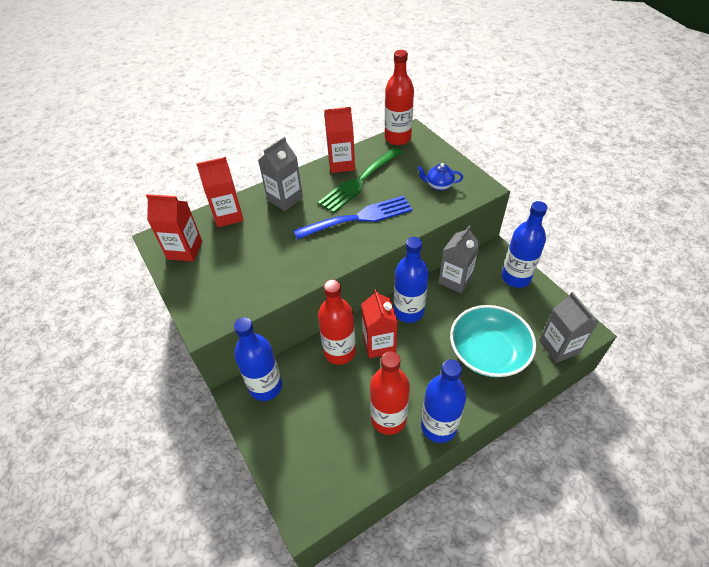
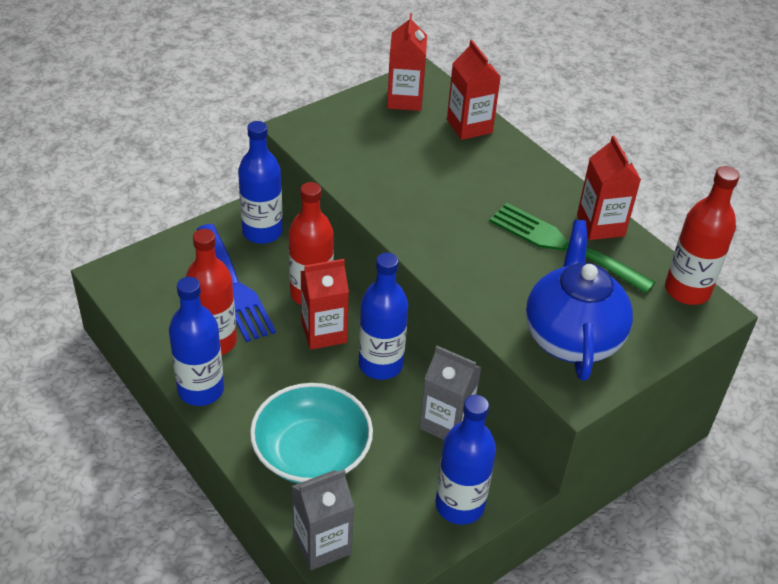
camera: 80 degrees right, 5 degrees down
(285, 199) = (510, 173): grey carton -> none
(359, 218) = (482, 247): blue fork -> blue fork (235, 286)
(439, 185) = (571, 337): blue teapot -> blue teapot, size x2.29

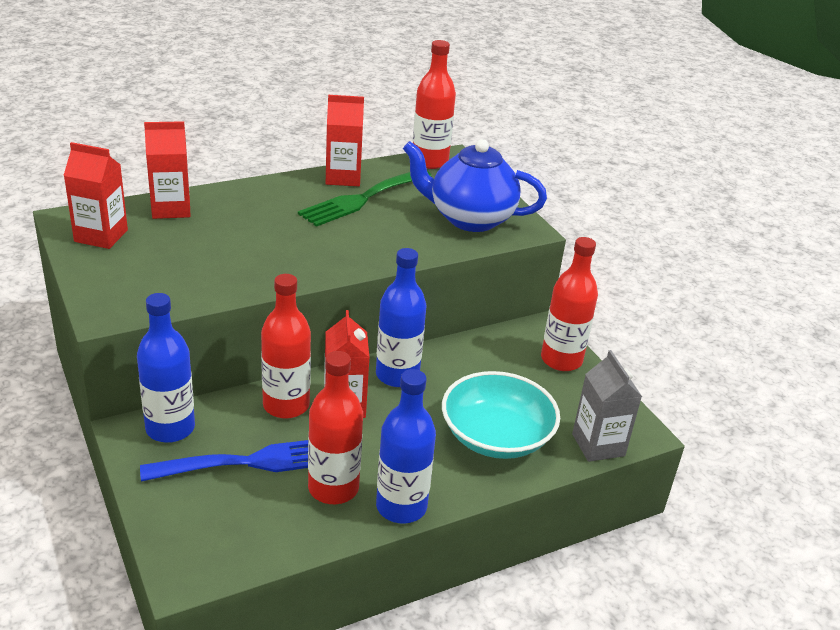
camera: 80 degrees left, 10 degrees down
(446, 423) = (474, 350): grey carton -> none
(459, 505) = (561, 360): blue bottle -> red bottle

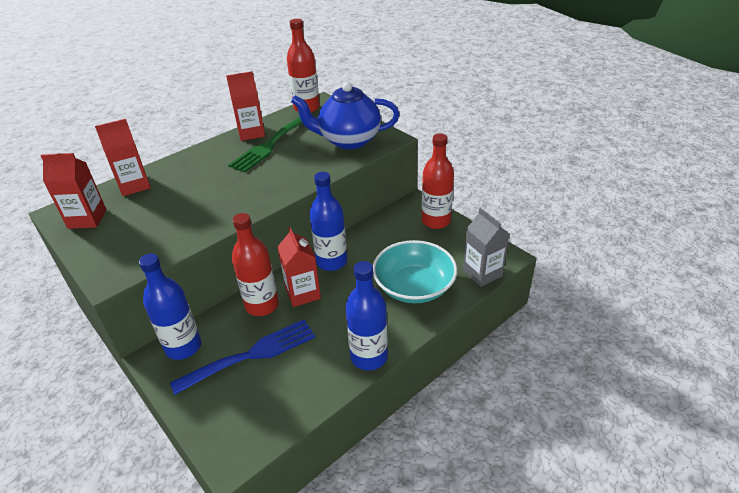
camera: 10 degrees left, 5 degrees up
(333, 488) = (316, 357): red bottle -> none

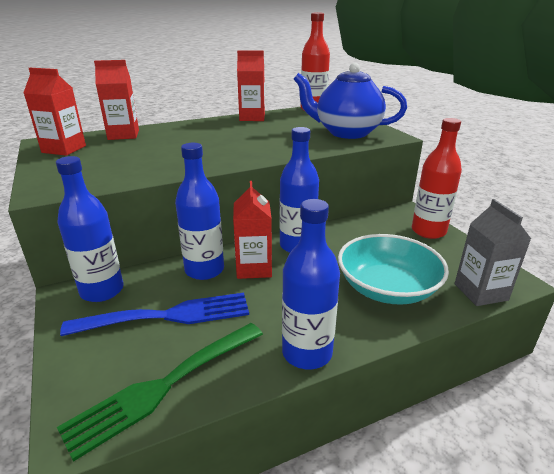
camera: 15 degrees right, 10 degrees down
(262, 305) = (204, 270): red bottle -> blue bottle
(270, 145) = (265, 126): green fork -> green fork (163, 386)

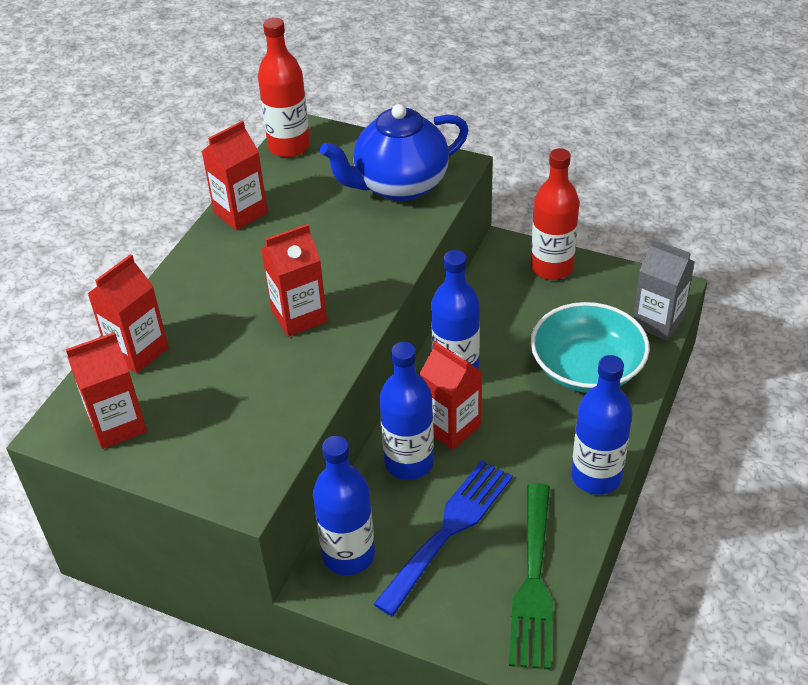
camera: 40 degrees left, 15 degrees up
(208, 150) = (299, 316): none -> red carton

